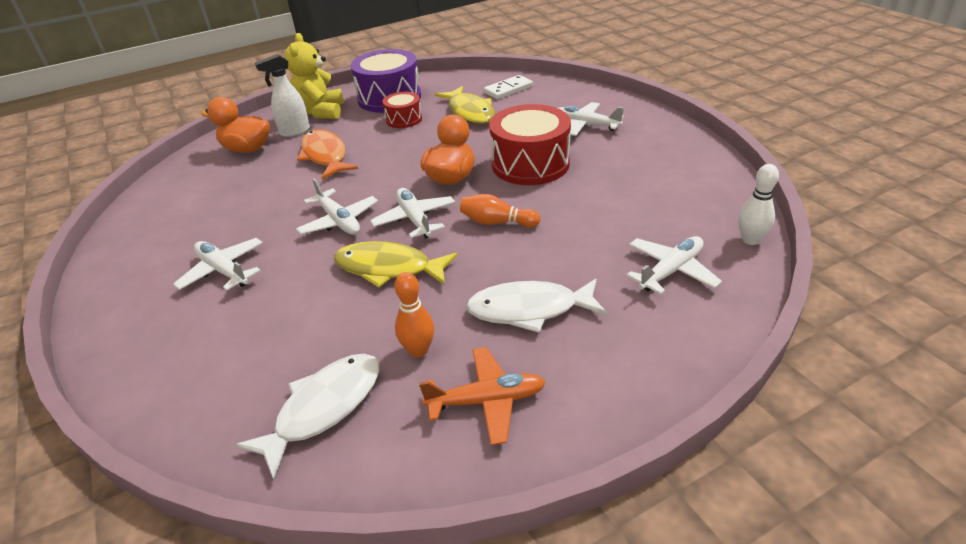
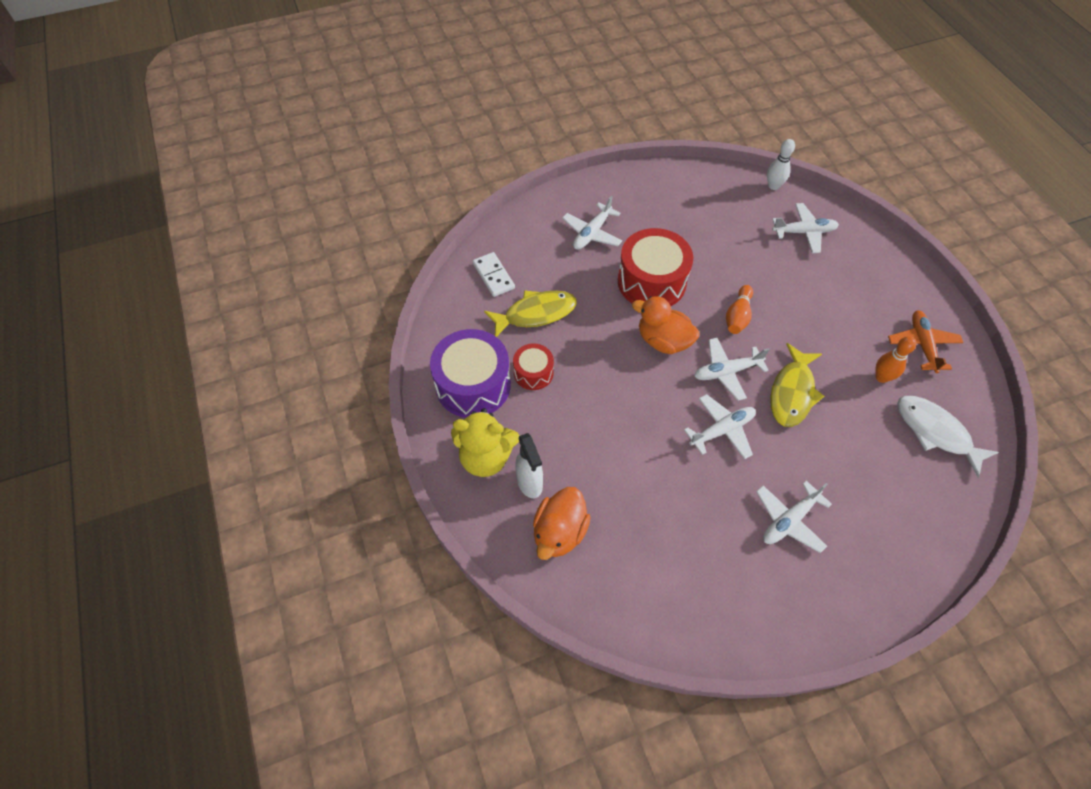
camera: 85 degrees left, 20 degrees up
(325, 156) = (597, 447): orange fish -> none
(529, 309) = (841, 312): white fish -> none
(671, 271) = (804, 232): white plane -> white plane turned 120 degrees clockwise

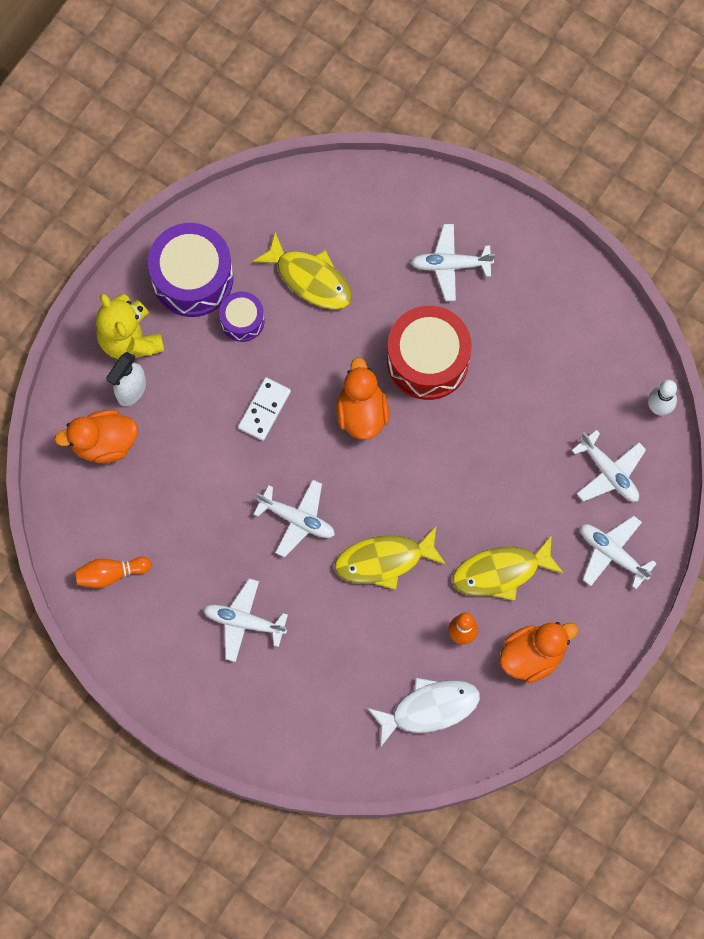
camera: 55 degrees right, 15 degrees up
(493, 276) = (326, 209): white domino -> white domino (264, 410)
(533, 373) = (242, 320): red drum -> purple drum
(726, 372) = (366, 489): white plane -> white plane (612, 553)
(737, 316) = (442, 465): orange bowling pin -> orange bowling pin (111, 574)
(844, 327) = (501, 572): none -> yellow fish
(922, 345) = (532, 655): orange plane -> orange duck
(935, 432) = (429, 709): white fish -> white fish turned 60 degrees clockwise

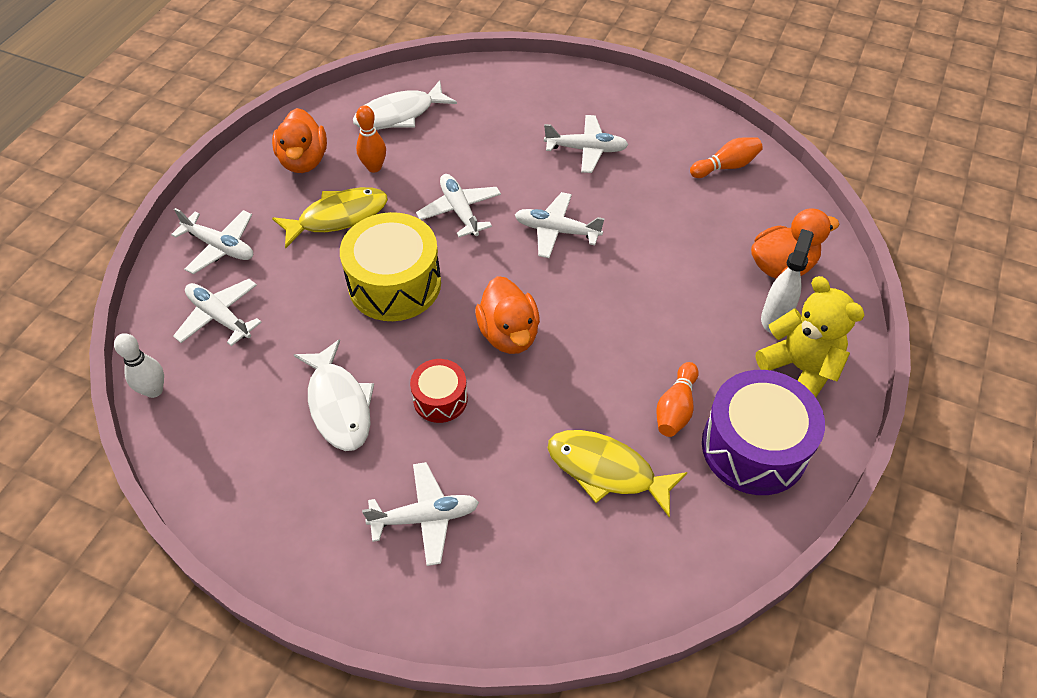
camera: 170 degrees right, 20 degrees down
(242, 320) = (675, 408): purple drum -> orange bowling pin
(264, 410) = (620, 321): white domino -> none
(384, 560) = (460, 211): yellow fish -> white plane
(427, 360) = (440, 399): red drum -> red drum, size x0.54
(454, 482) = (395, 284): none -> yellow drum
(509, 368) = (339, 405): none -> white fish
(532, 655) = (304, 161): orange duck -> orange duck turned 60 degrees counterclockwise

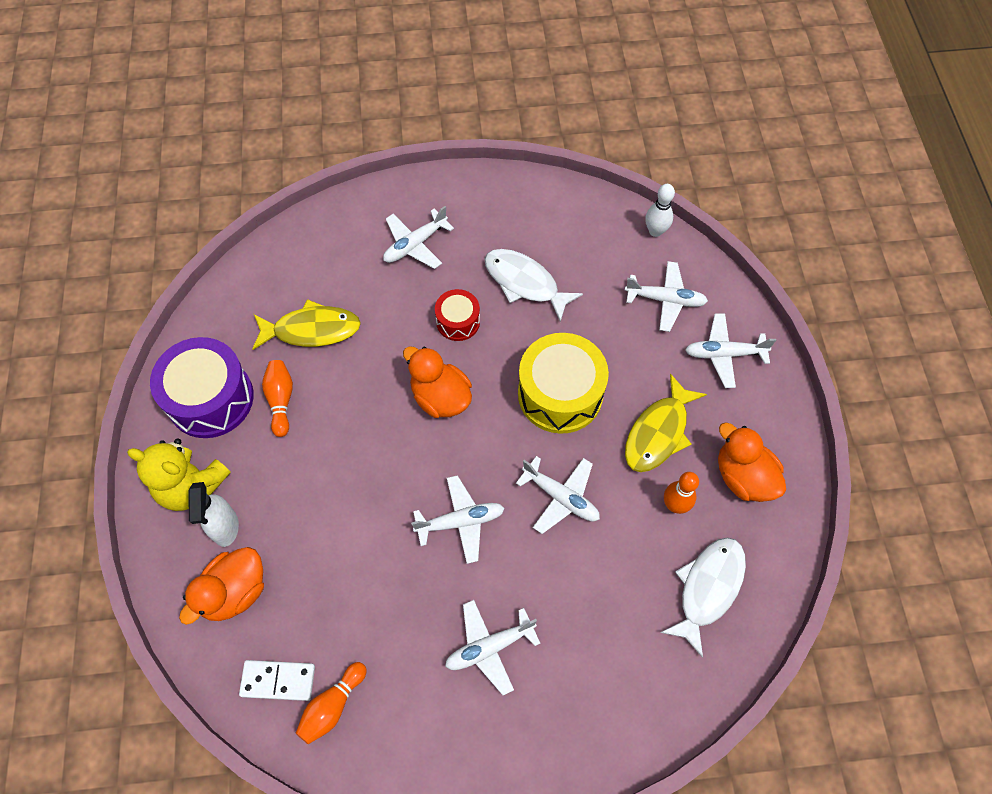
camera: 150 degrees right, 10 degrees up
(764, 196) = (278, 680): none -> white domino

